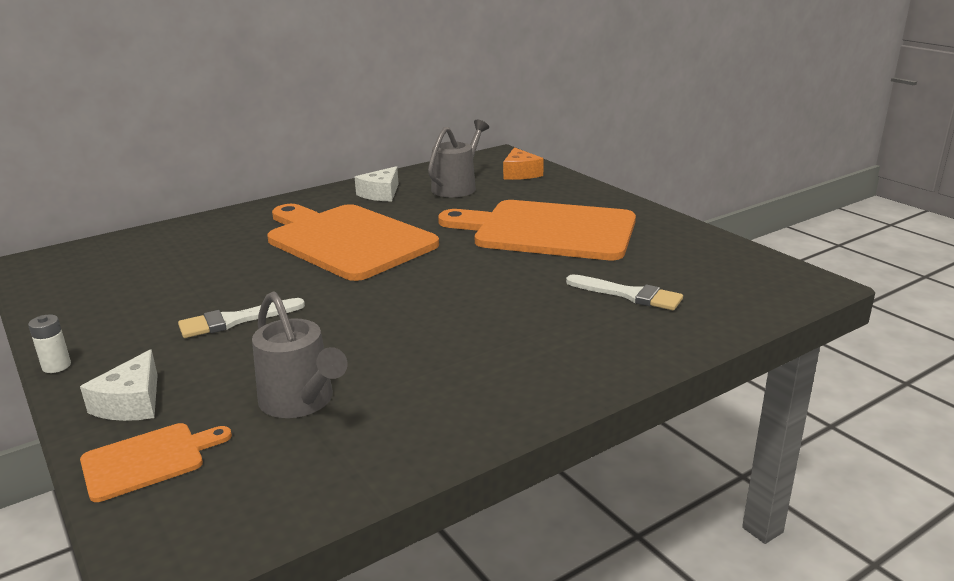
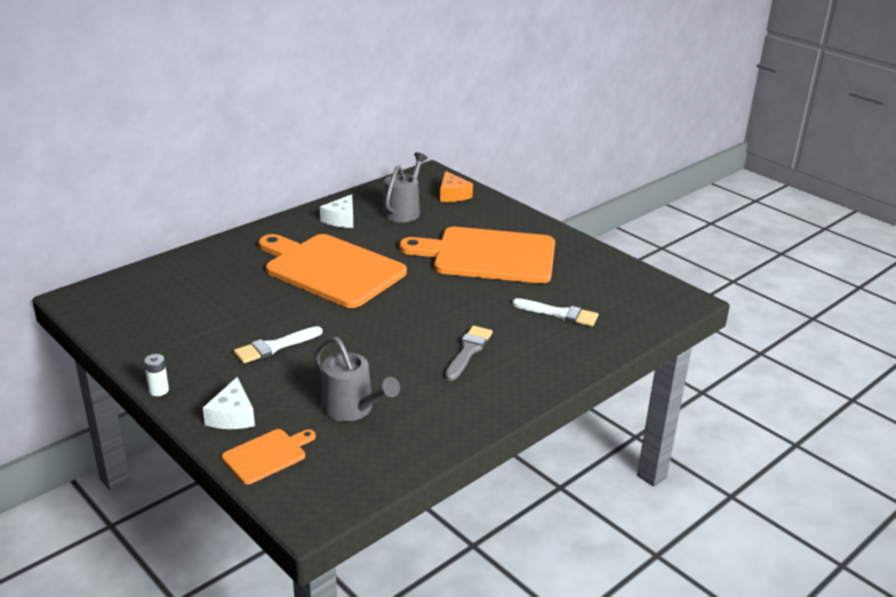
camera: 10 degrees left, 5 degrees up
(491, 334) = (468, 351): none -> grey brush

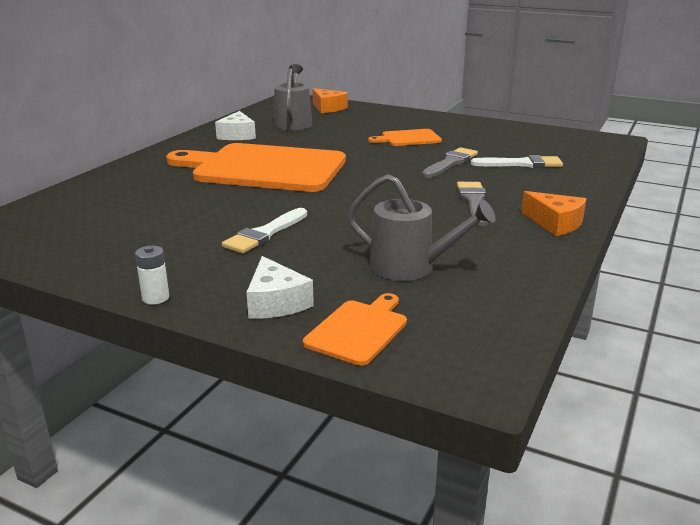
camera: 20 degrees left, 5 degrees down
(488, 256) = (408, 138): orange cutting board -> orange cutting board, size x0.45
(496, 298) = (450, 163): none -> grey brush
(512, 392) = (555, 223): none -> orange cheese

